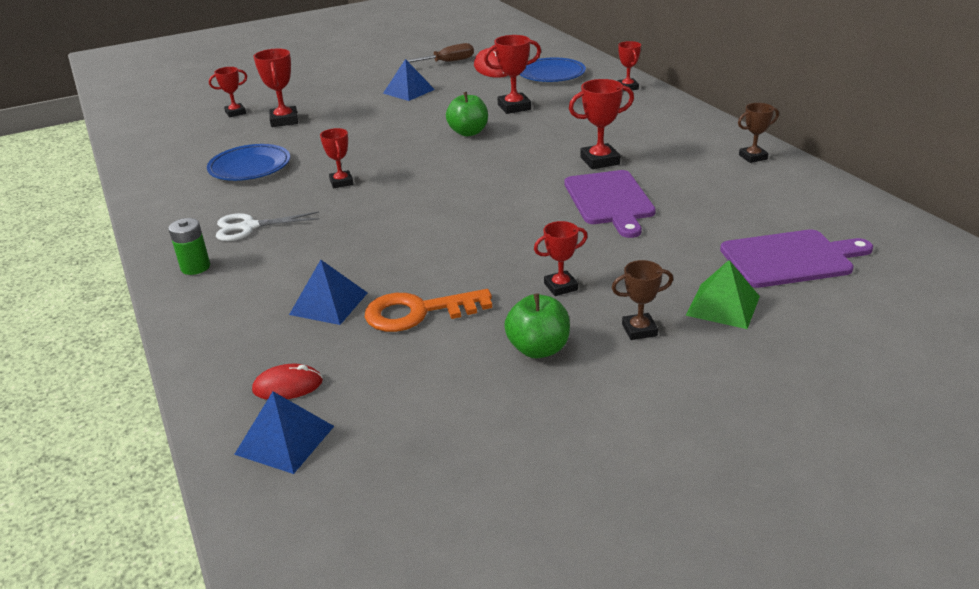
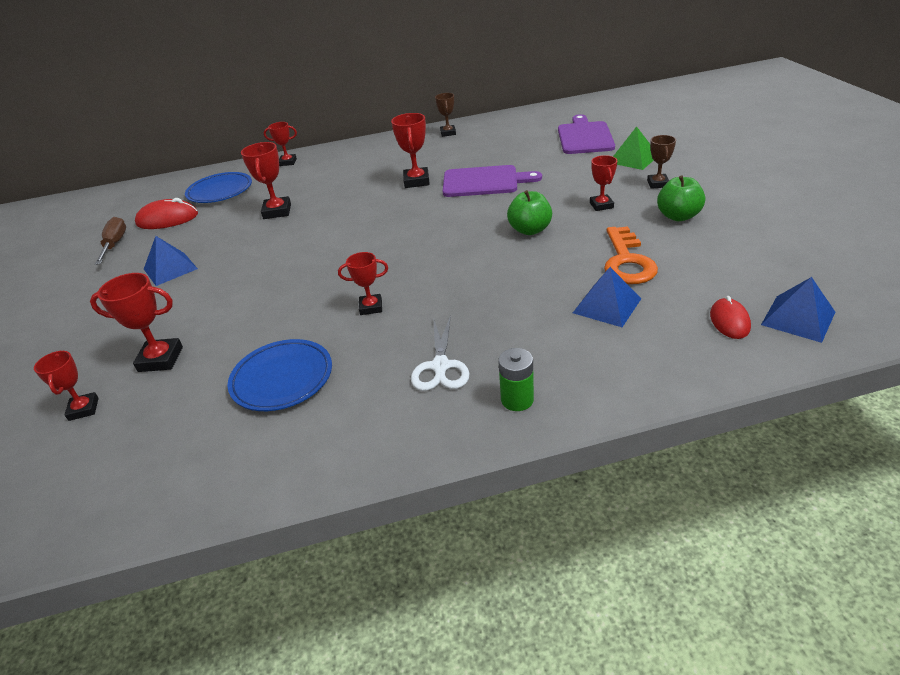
camera: 75 degrees left, 5 degrees up
(468, 132) = (312, 235): green apple -> green apple (530, 230)

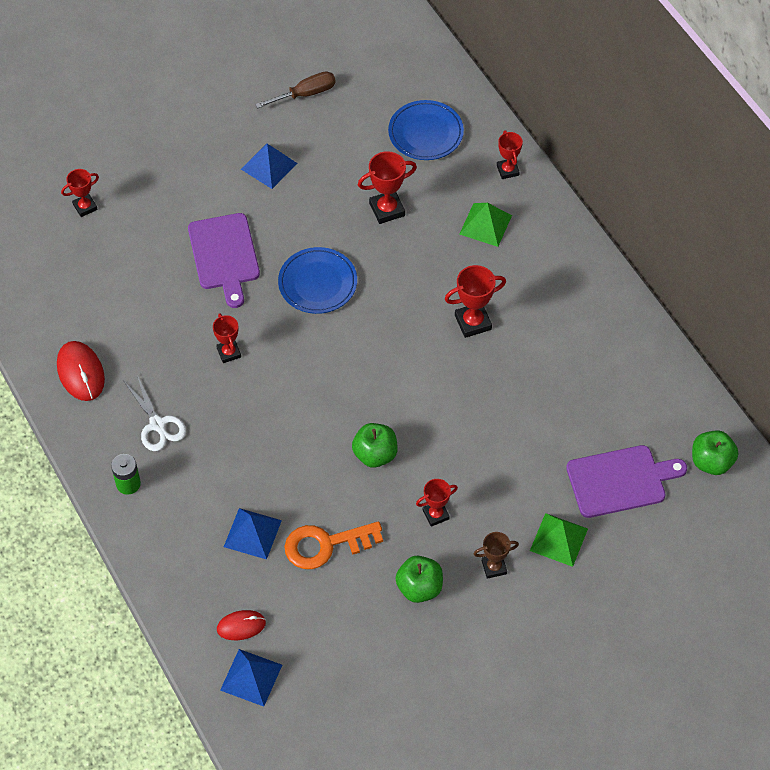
camera: 70 degrees right, 20 degrees up
(160, 359) = (144, 227): red trophy -> none
(167, 219) = (359, 114): red mouse -> red mouse (80, 372)
(282, 379) = (132, 322): blue plate -> blue plate (317, 283)
(329, 172) = (485, 224): none -> green pyramid
(440, 367) = (158, 425): white scissors -> white scissors turned 105 degrees counterclockwise
(448, 133) = (616, 321): brown trophy -> none
(484, 182) = (479, 391): purple cutting board -> purple cutting board (224, 255)
(576, 111) = (711, 462): none -> green apple

